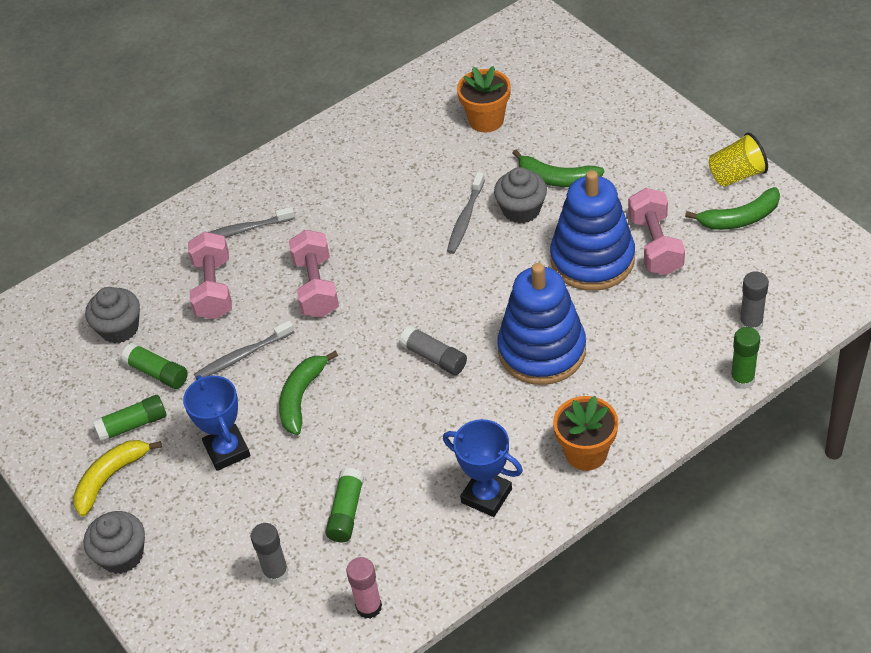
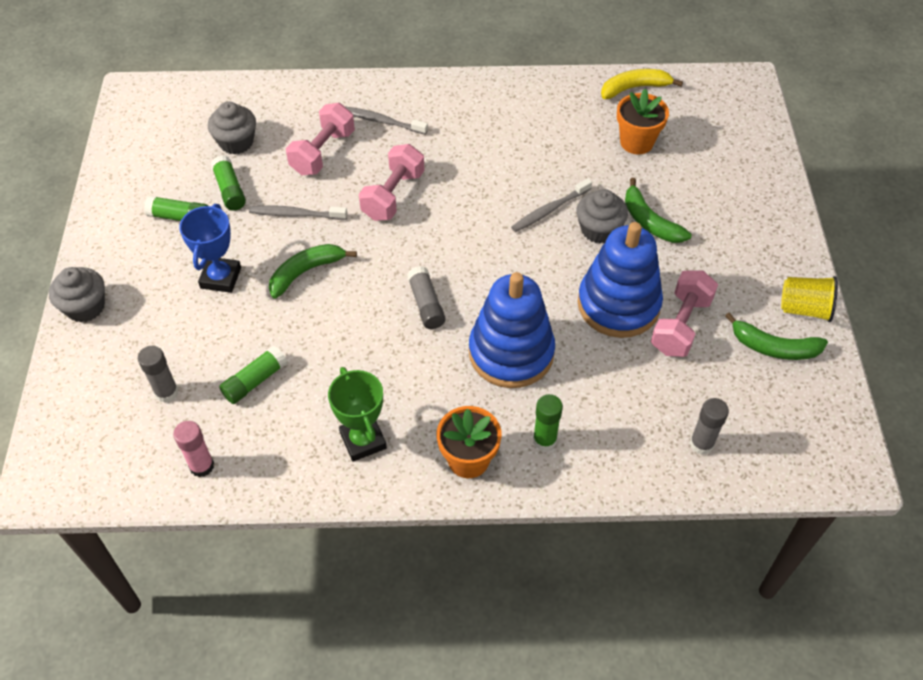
camera: 30 degrees right, 5 degrees up
(110, 478) = (130, 246): yellow banana -> yellow banana (634, 88)
(486, 496) = (363, 440): blue trophy -> green trophy
(742, 379) = (651, 486): green glue stick -> green glue stick (544, 440)

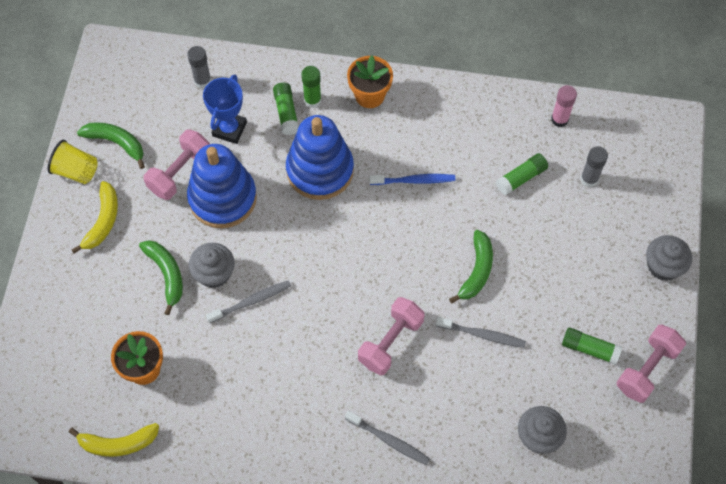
camera: 170 degrees left, 10 degrees up
(221, 278) = (550, 276): blue trophy -> blue trophy (229, 129)
(230, 190) = (544, 374): green glue stick -> green glue stick (286, 112)
(306, 272) = (477, 271): green banana -> green banana turned 45 degrees counterclockwise
(323, 152) = (452, 407): pink dumbbell -> pink dumbbell (647, 369)
(363, 440) = (443, 120): green trophy -> none
(391, 358) = (414, 181): none -> blue toothbrush
(426, 304) = (379, 223): grey glue stick -> none
(744, 262) = (103, 221): none -> yellow banana

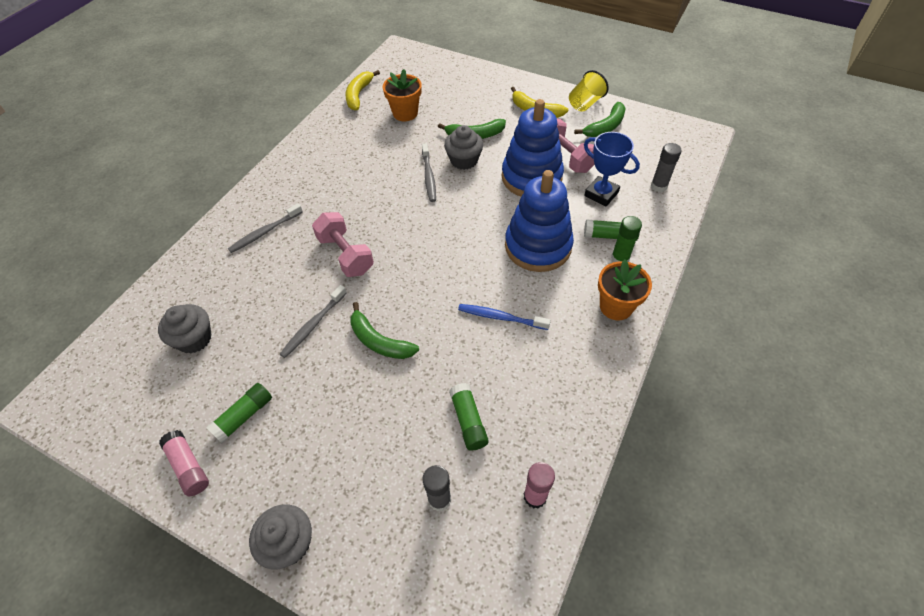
camera: 110 degrees right, 10 degrees down
(414, 181) = (501, 317): blue toothbrush -> blue toothbrush turned 90 degrees clockwise
(647, 369) = (188, 466): pink dumbbell -> pink glue stick

